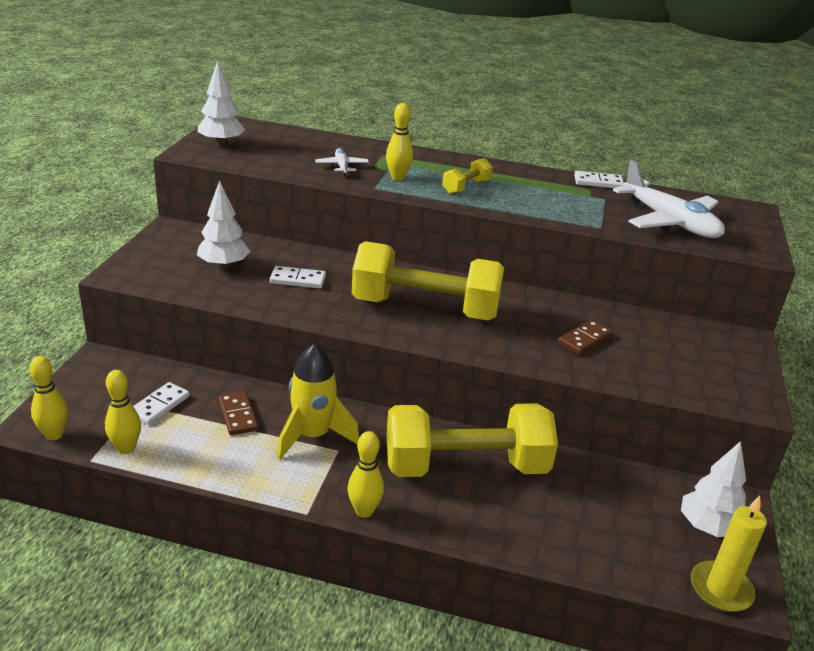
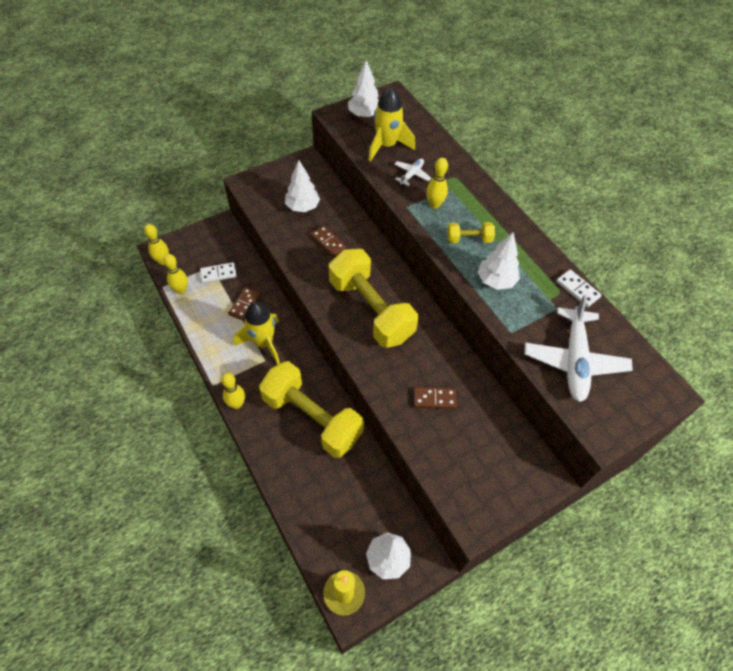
camera: 45 degrees right, 25 degrees up
(283, 156) = (386, 145): none -> yellow rocket
(298, 280) = (328, 242): white domino -> brown domino
(533, 203) = (496, 280): none -> white tree

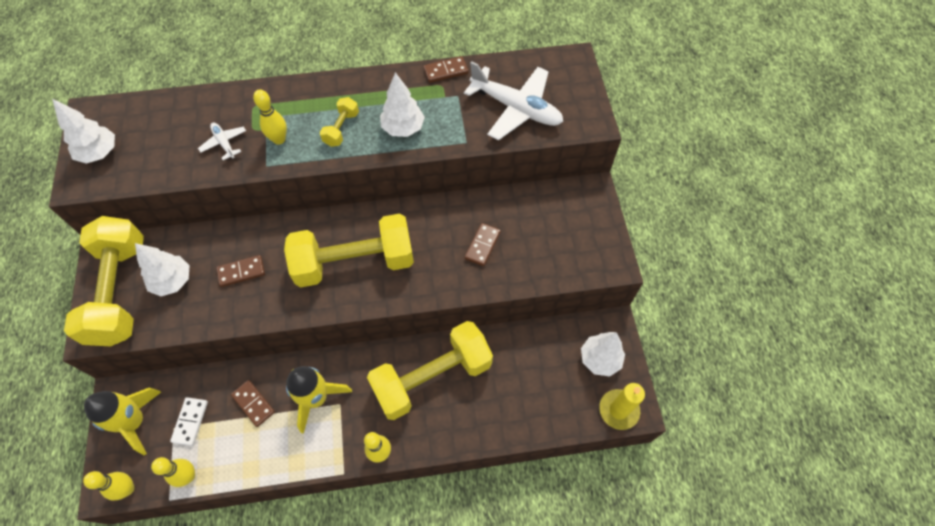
camera: 65 degrees left, 5 degrees up
(282, 183) = (120, 292): none -> yellow dumbbell
(386, 145) = (165, 150): yellow rocket -> yellow rocket (134, 422)
(577, 289) = (445, 71): white domino -> brown domino

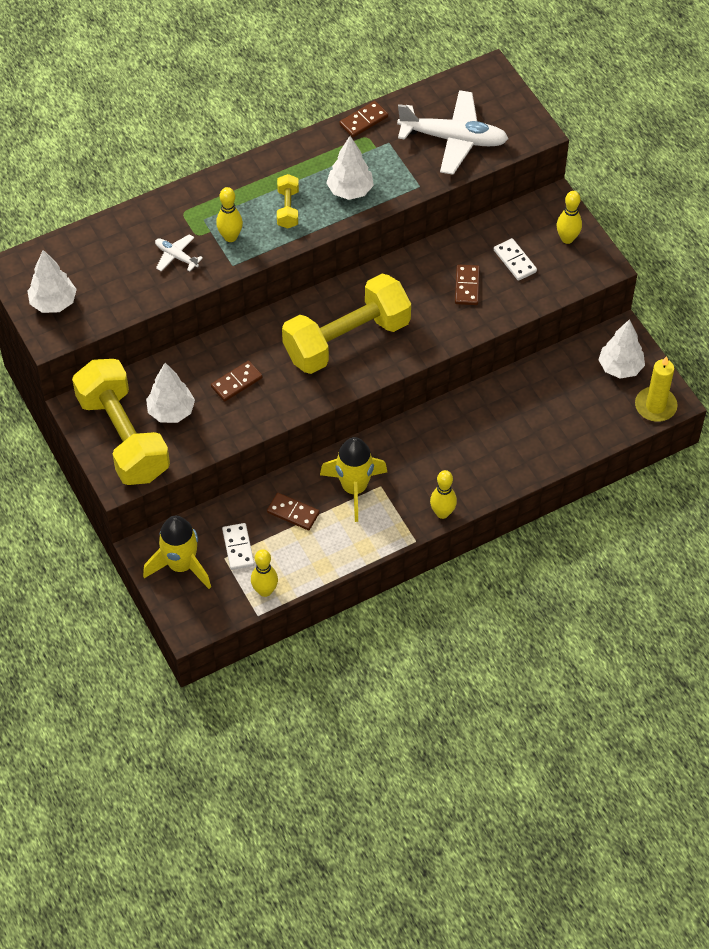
camera: 20 degrees left, 5 degrees down
(128, 489) = (211, 620): yellow bowling pin -> yellow bowling pin (567, 239)
(432, 377) = (461, 434): yellow dumbbell -> none
(535, 235) = (515, 261): none -> white domino

